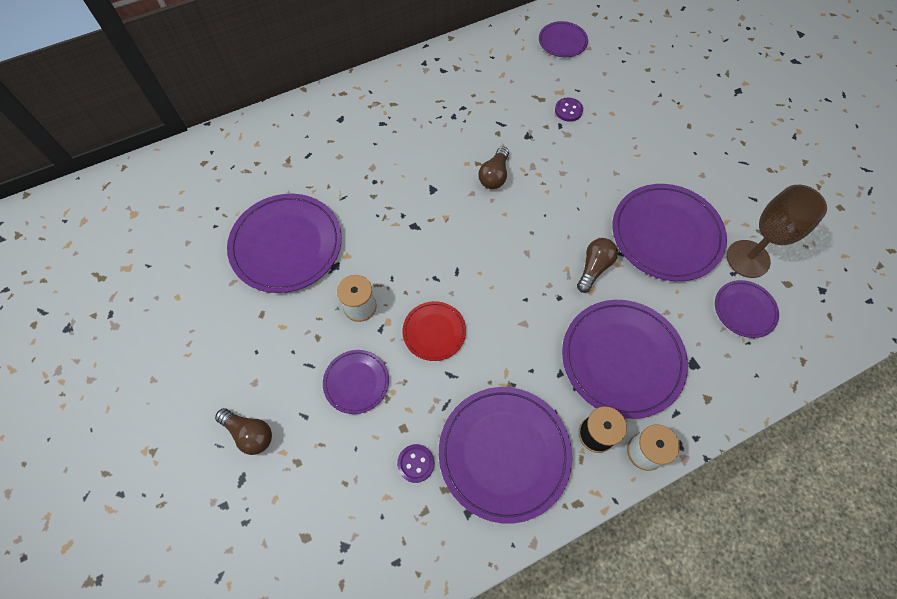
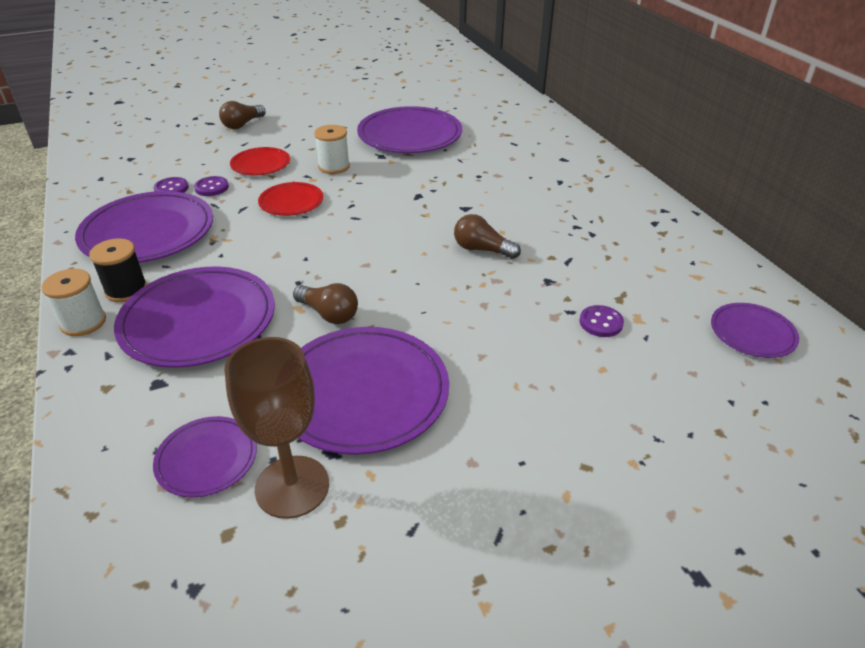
camera: 95 degrees right, 25 degrees down
(356, 382) = (260, 164): purple plate -> red plate
(411, 419) = (211, 187): none -> purple button

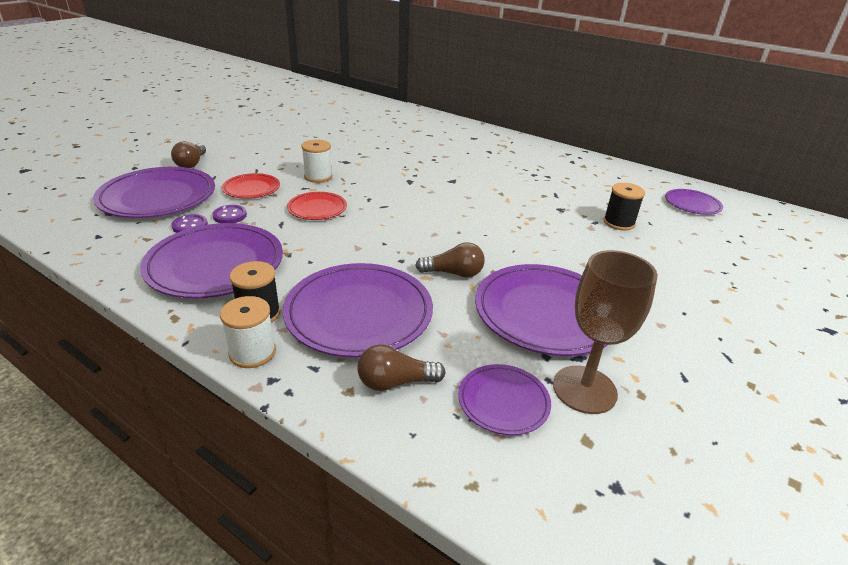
camera: 35 degrees left, 5 degrees down
(409, 135) = (348, 144): purple plate -> purple plate (158, 197)
(482, 249) = (497, 202): brown light bulb -> brown light bulb (395, 382)
(601, 322) = (619, 223): purple button -> black spool

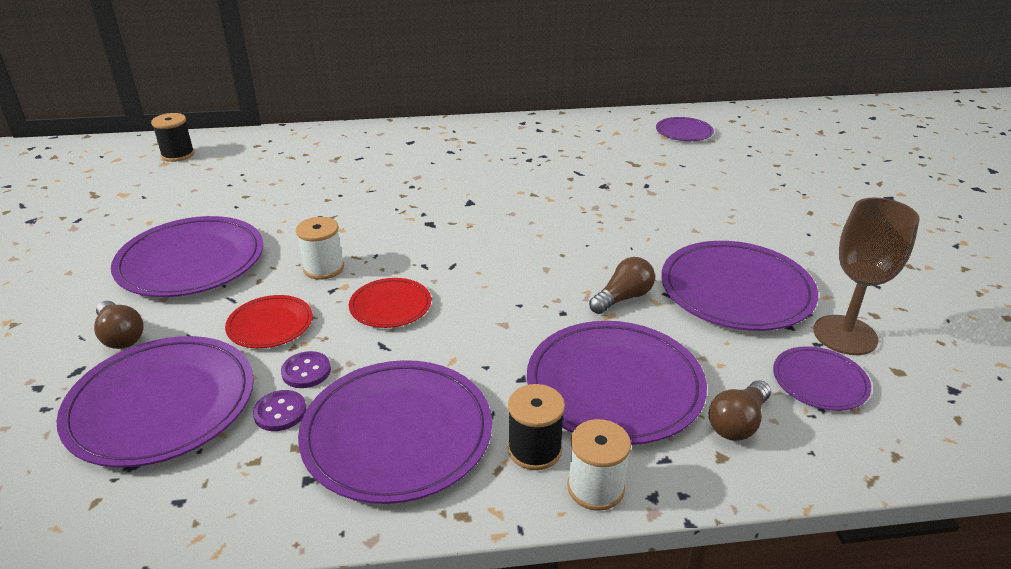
camera: 40 degrees left, 0 degrees up
(269, 147) = (191, 261): none -> purple plate
(619, 223) = (663, 177): black spool -> black spool (178, 155)

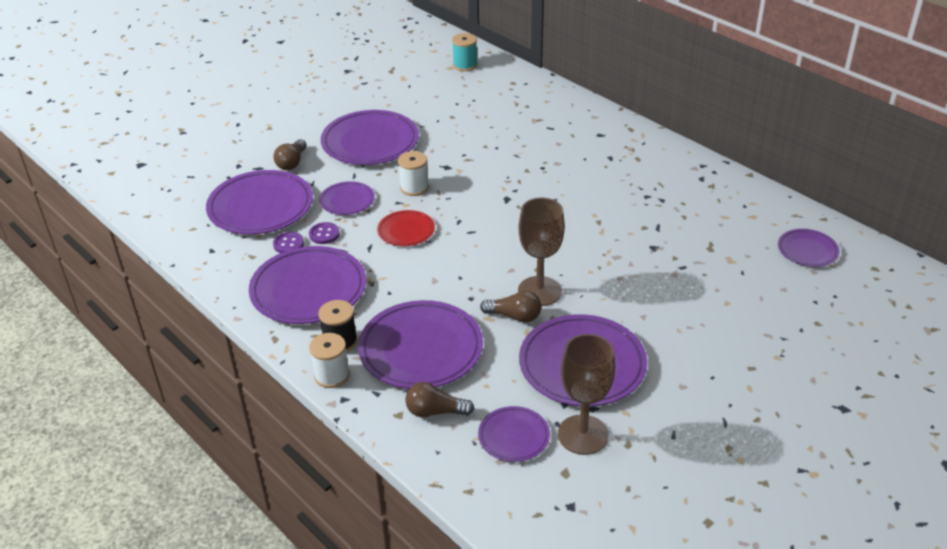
camera: 55 degrees right, 5 degrees up
(178, 155) = (465, 65): black spool -> turquoise spool
(270, 325) = (347, 201): red plate -> purple plate
(599, 267) = (539, 291): none -> brown goblet

